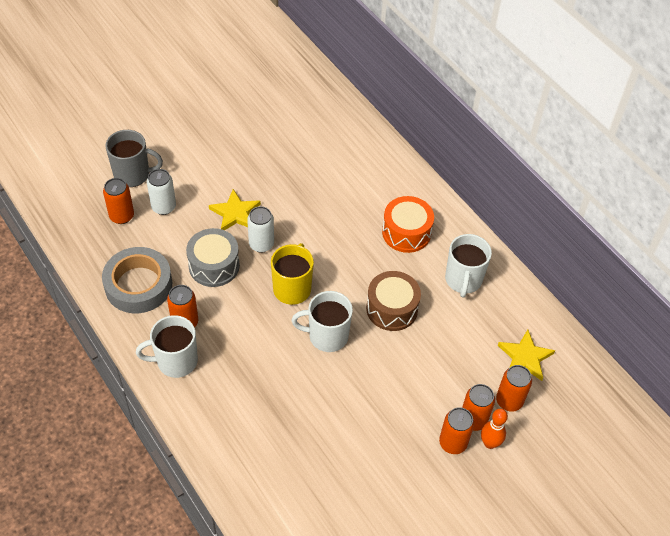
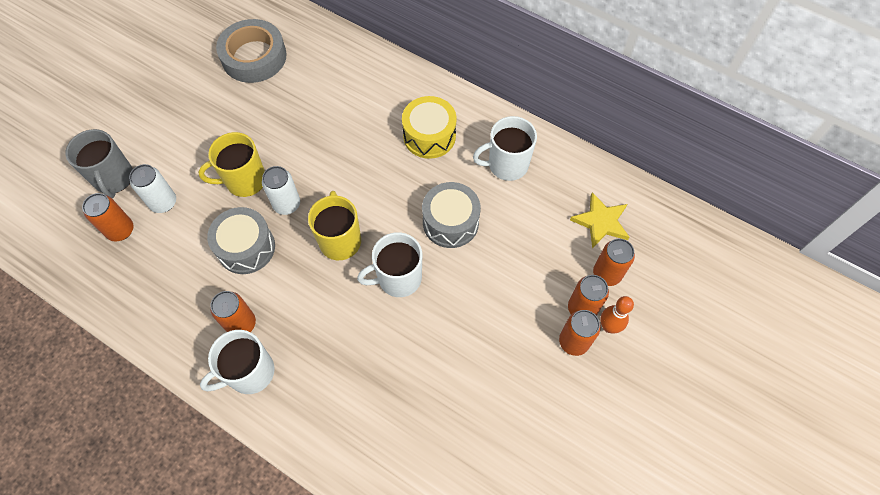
camera: 20 degrees left, 10 degrees up
(133, 174) = (114, 179): grey mug -> grey mug turned 90 degrees clockwise
(138, 285) = (172, 302): grey tape -> grey tape (254, 57)
(235, 213) = (244, 181): yellow star -> yellow mug
(392, 309) = (450, 222): brown drum -> grey drum
(406, 232) = (429, 136): orange drum -> yellow drum
(463, 280) = (506, 165): white mug -> white mug turned 90 degrees clockwise

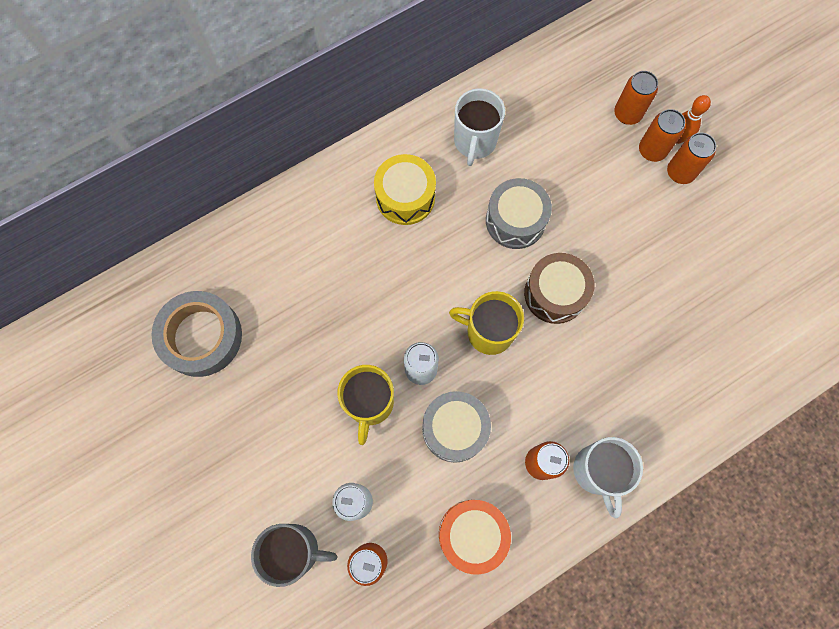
camera: 65 degrees left, 10 degrees up
(163, 294) = (472, 534): none -> orange drum
(398, 278) = (555, 294): white mug -> brown drum
(601, 222) = (574, 92): yellow star -> none

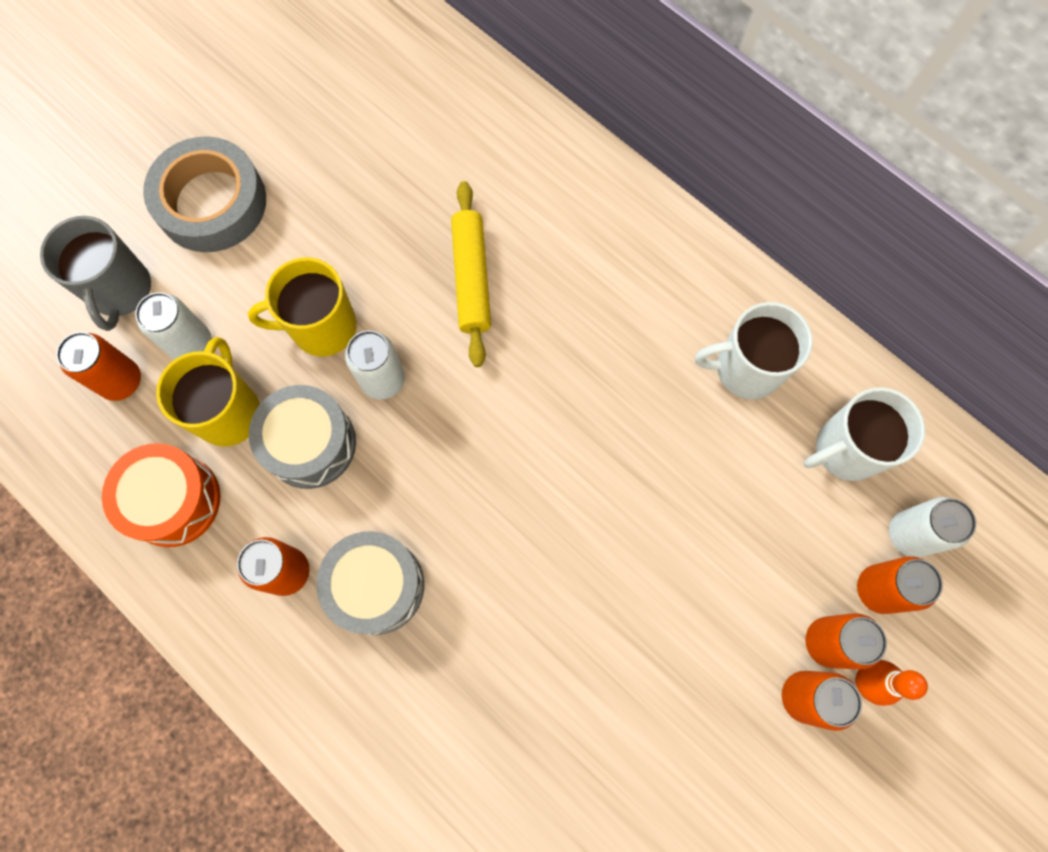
camera: 75 degrees right, 0 degrees up
(201, 336) = (364, 108): grey tape -> grey tape (212, 202)
(362, 292) = (471, 278): none -> yellow rolling pin
(405, 197) = (627, 296): yellow drum -> none
(488, 332) = (458, 456): yellow mug -> yellow mug (229, 412)
(515, 221) = (638, 455): grey drum -> grey drum (376, 586)
(555, 294) = (541, 538): brown drum -> none
(597, 471) = (290, 655): white mug -> white mug (845, 449)
(599, 87) = (909, 534): none -> white can

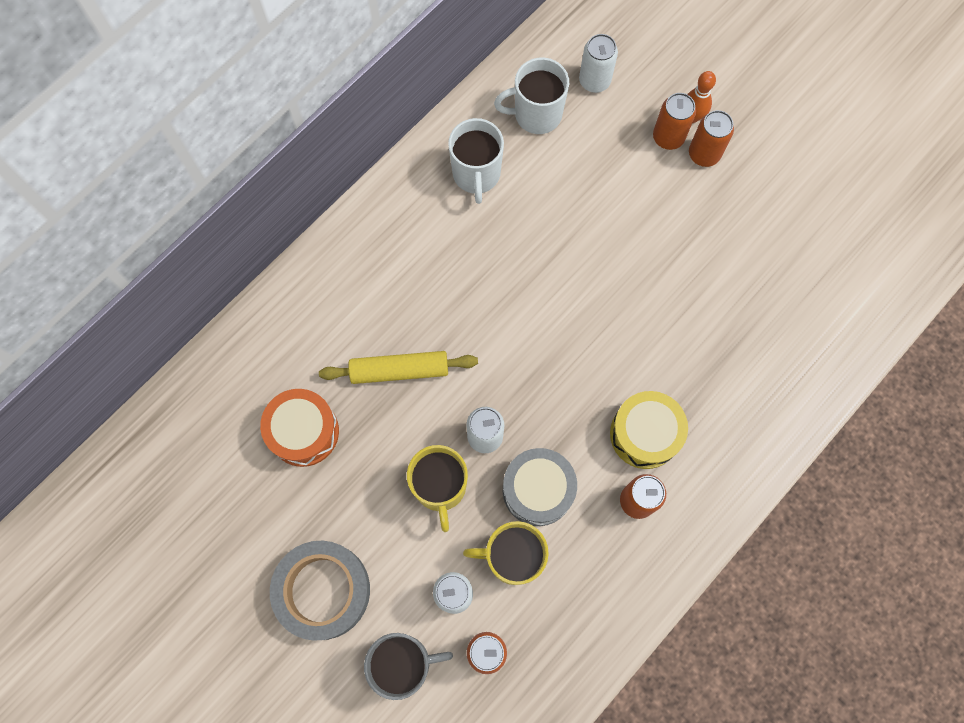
camera: 90 degrees left, 0 degrees up
(174, 500) = (585, 595): orange drum -> orange drum (304, 432)
(376, 586) = (644, 434): grey drum -> yellow drum
(845, 449) = (536, 114): white mug -> white mug turned 105 degrees clockwise
(878, 589) = (632, 103): orange can -> none

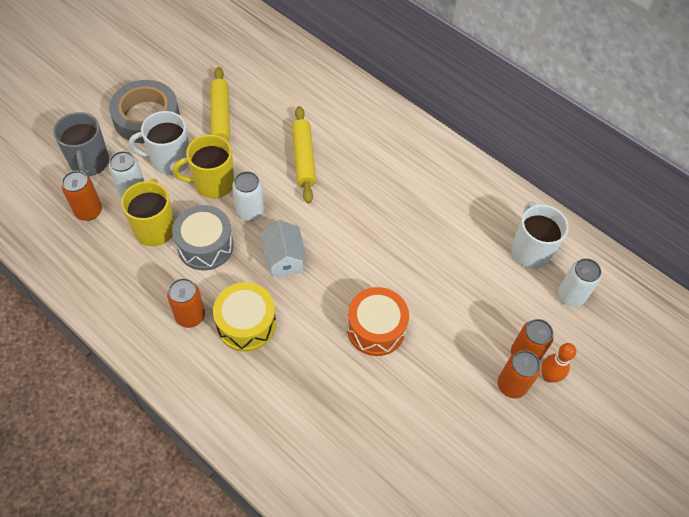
camera: 85 degrees right, 15 degrees down
(304, 432) = (259, 105): orange drum -> orange drum (376, 328)
(324, 484) = (220, 116): none -> yellow rolling pin
(476, 174) = (469, 207): white mug -> white mug (170, 160)
(555, 392) = (284, 259): none -> white house

